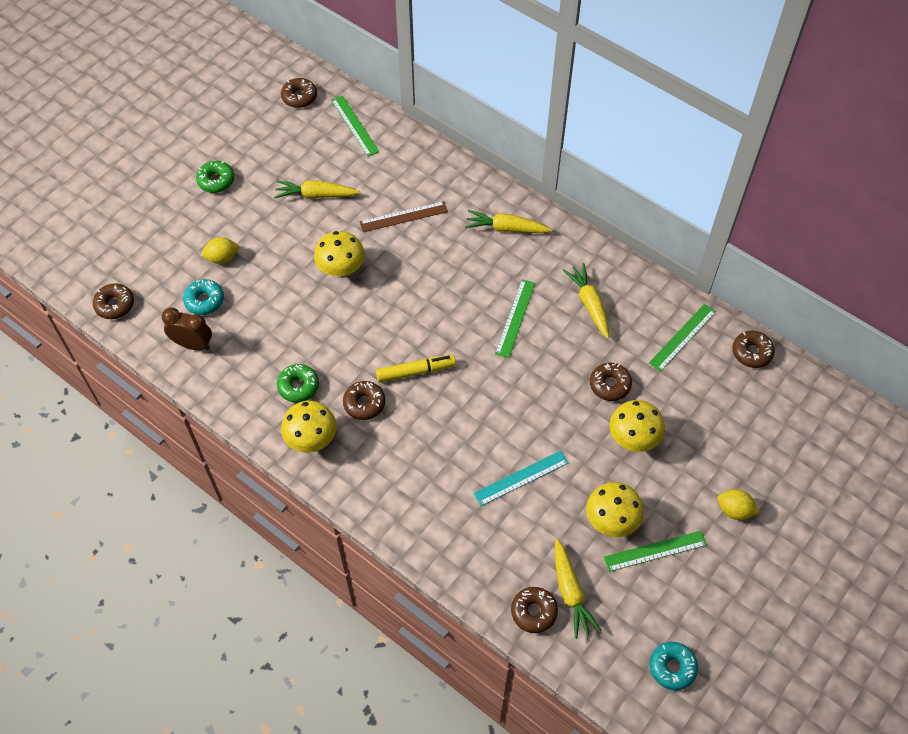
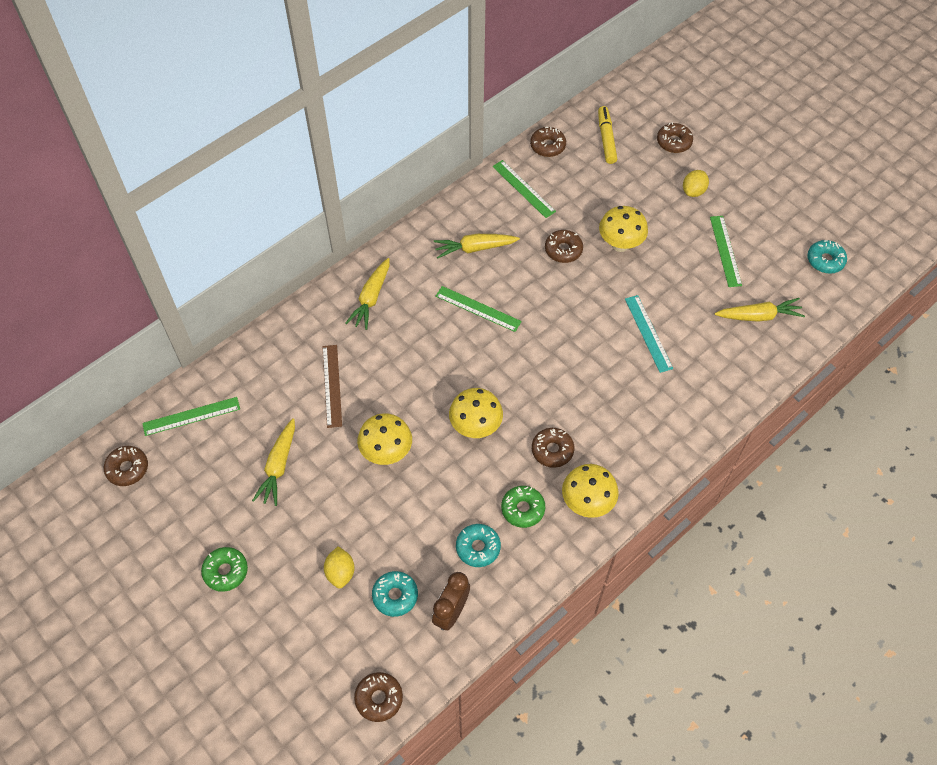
camera: 80 degrees left, 0 degrees up
(255, 356) = (478, 548): none -> turquoise donut
(416, 371) = (523, 400): yellow marker -> yellow marker (606, 139)
(534, 612) = (775, 345): brown donut -> brown donut (674, 142)
(611, 521) = (696, 275): yellow mushroom -> yellow mushroom (475, 427)

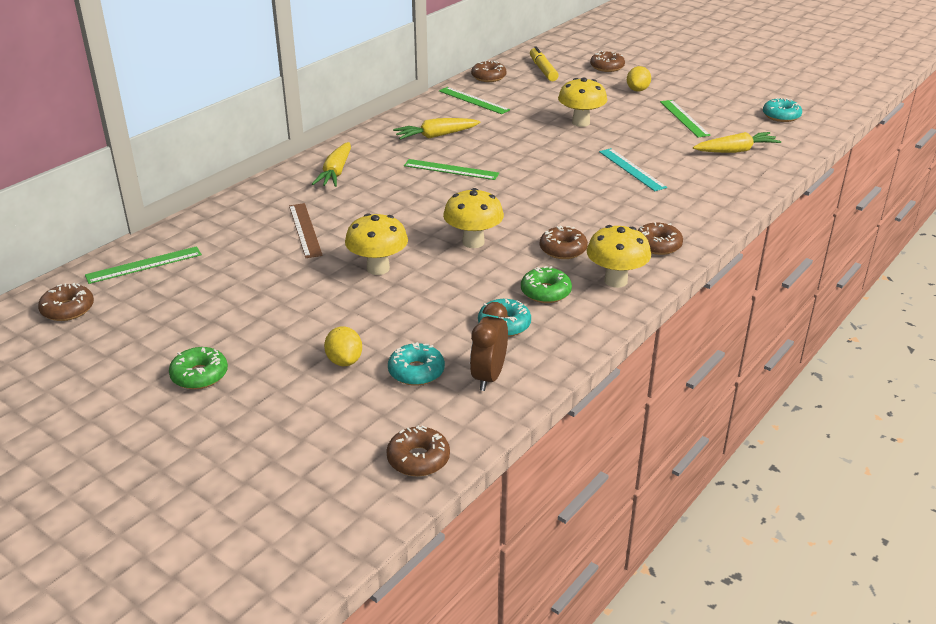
camera: 10 degrees left, 25 degrees down
(278, 466) = (253, 290): yellow carrot -> none
(563, 250) = (526, 130): brown donut -> brown donut (658, 245)

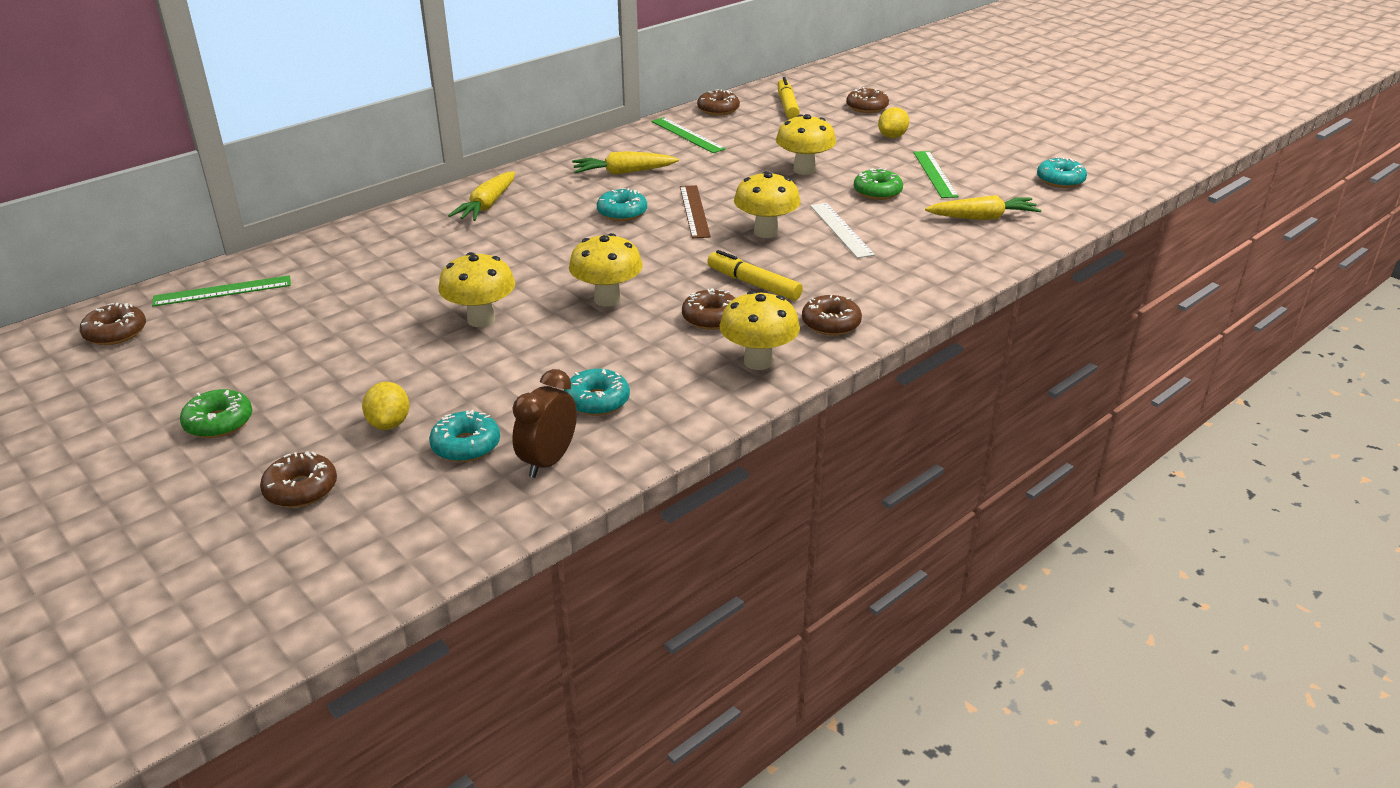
camera: 10 degrees right, 0 degrees up
(305, 230) = (420, 268): brown ruler -> brown ruler (694, 211)
(418, 459) = (417, 550): brown donut -> brown donut (301, 489)
(451, 169) = (622, 213): green ruler -> turquoise donut
(545, 292) = (666, 367): green donut -> green donut (877, 192)
(574, 176) = (765, 232): none -> yellow mushroom
(583, 219) = (753, 284): none -> yellow marker
(632, 169) = (841, 230): turquoise ruler -> white ruler

